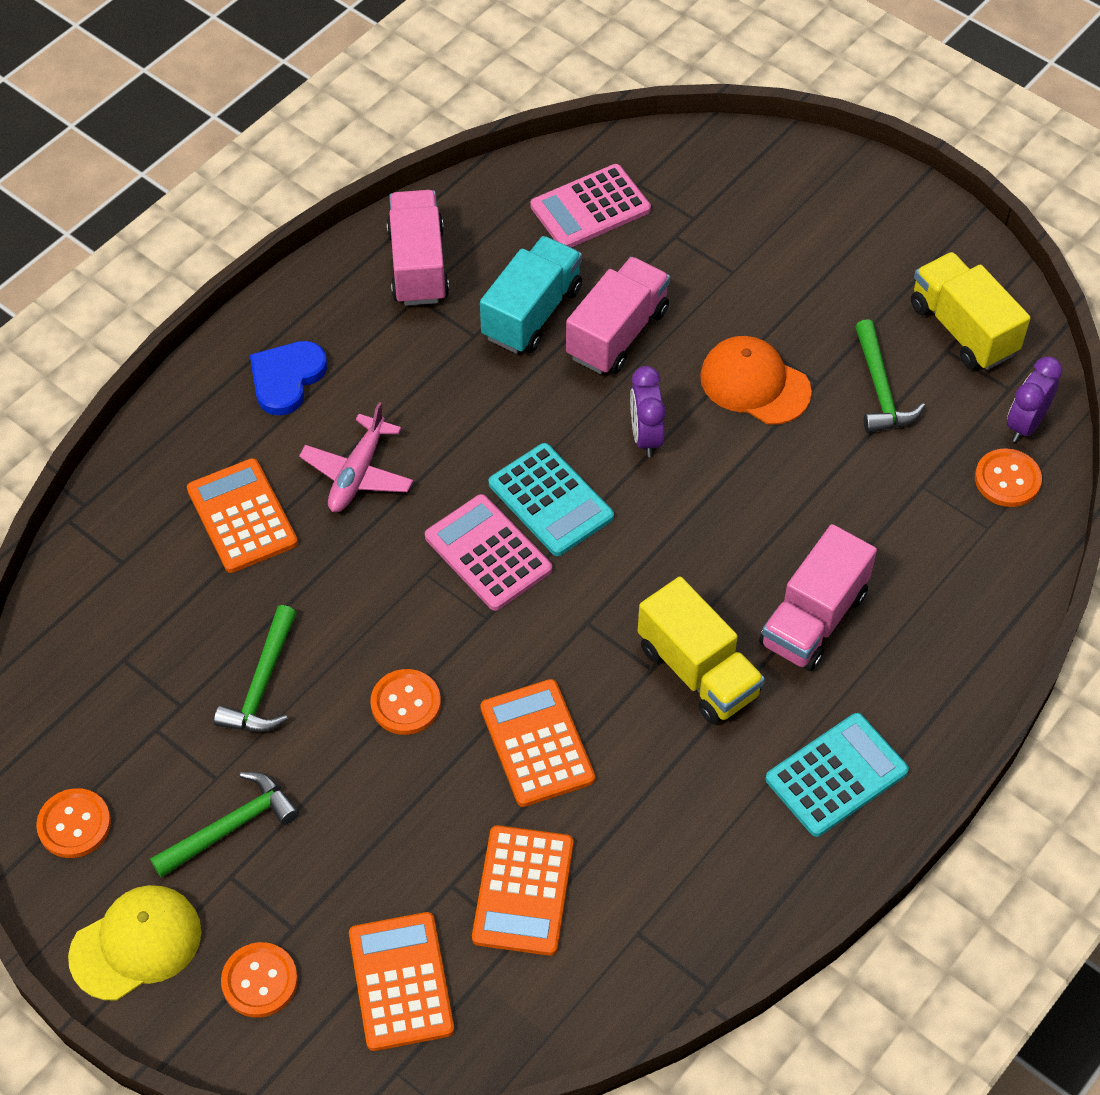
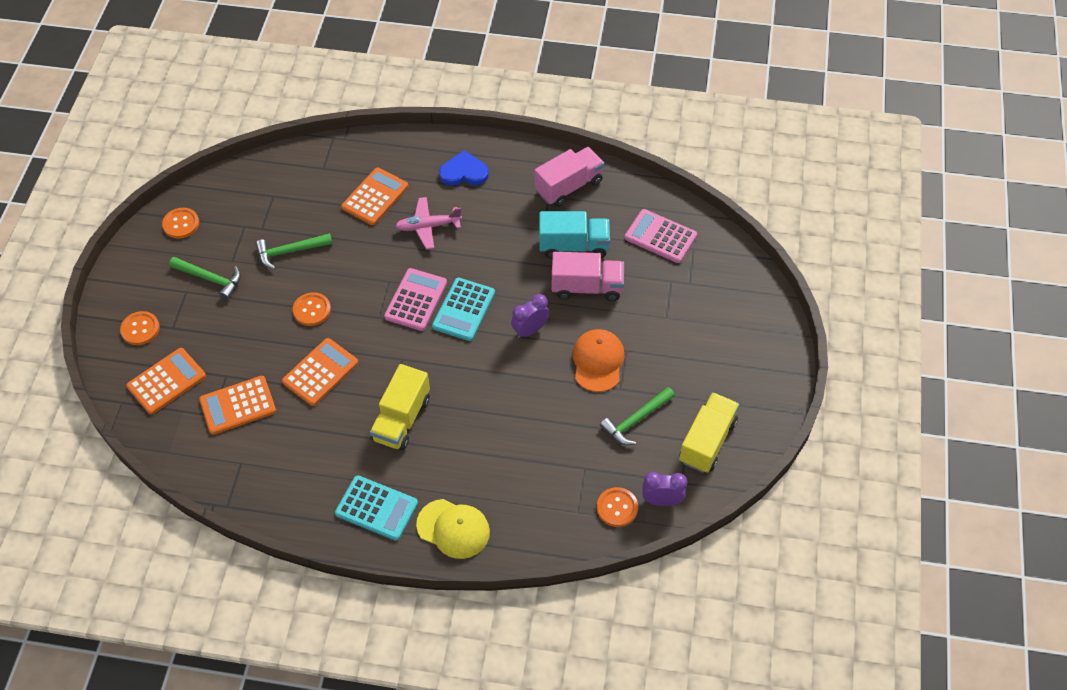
camera: 60 degrees right, 0 degrees up
(136, 944) = (135, 276): yellow cap -> yellow cap (453, 528)
(813, 619) = (465, 456): pink truck -> none

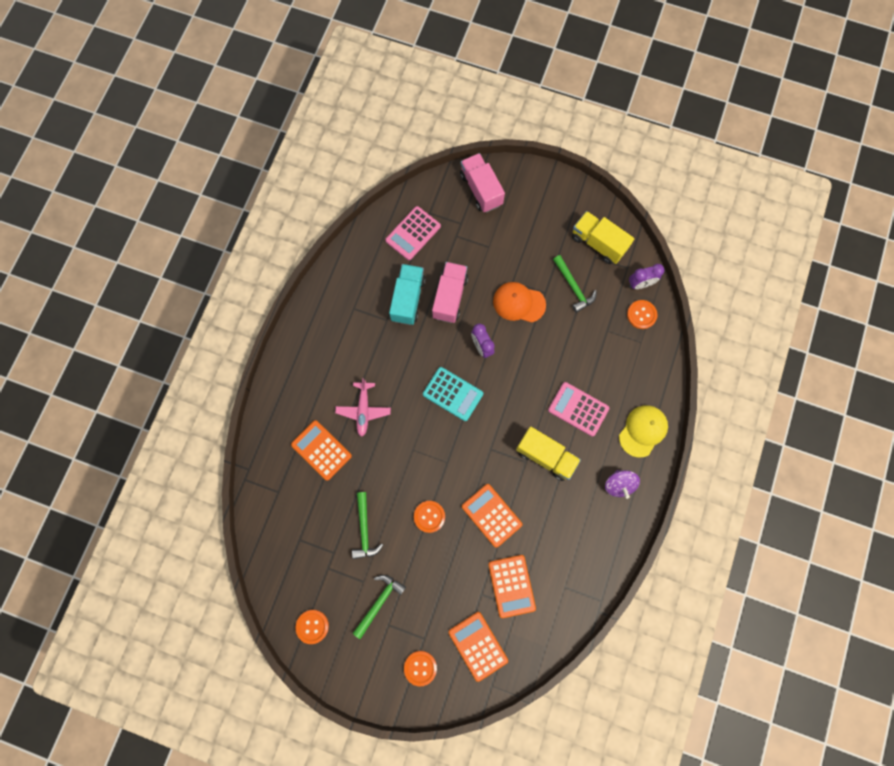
camera: 80 degrees left, 20 degrees up
(376, 508) = (619, 484): turquoise calculator -> purple spinning top
(416, 300) = (436, 430): pink calculator -> pink calculator (578, 409)
(464, 172) = (312, 372): blue heart -> none
(569, 186) = (347, 291): pink truck -> pink truck (481, 189)
(662, 500) = (640, 284): purple clock -> purple clock turned 120 degrees counterclockwise

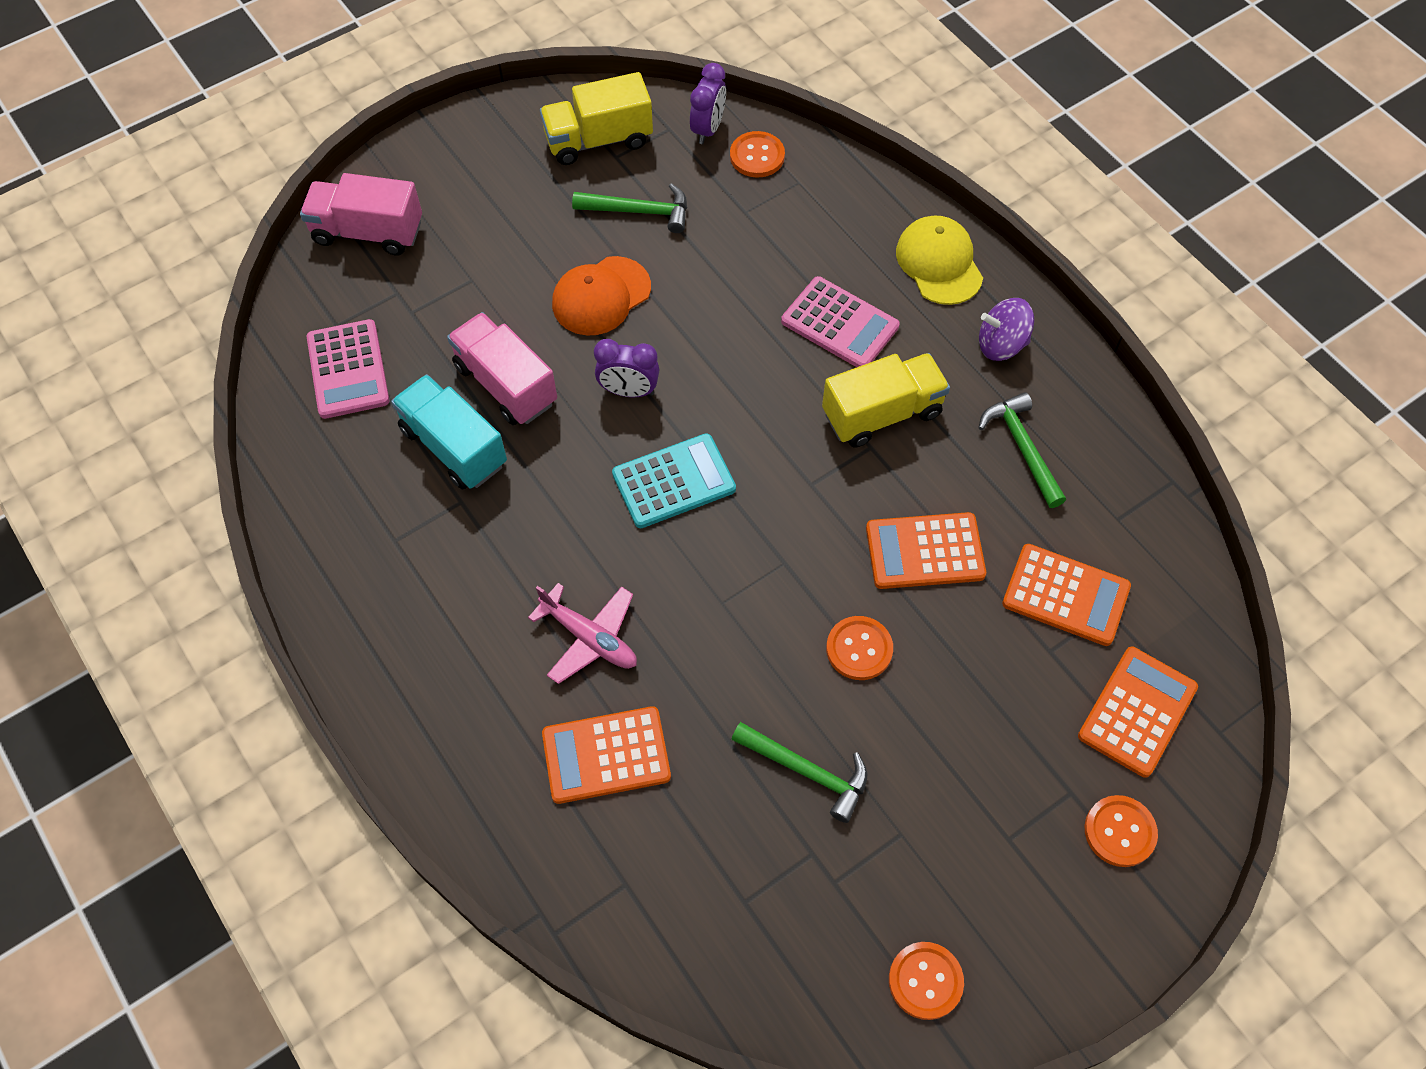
camera: 55 degrees left, 15 degrees down
(379, 602) = (957, 829): green hammer -> green hammer (1022, 448)
(478, 646) = (1137, 711): orange calculator -> orange calculator turned 120 degrees clockwise
(578, 409) = (840, 324): pink calculator -> pink calculator turned 120 degrees counterclockwise
(619, 484) = (1001, 344): purple spinning top -> purple spinning top turned 150 degrees clockwise

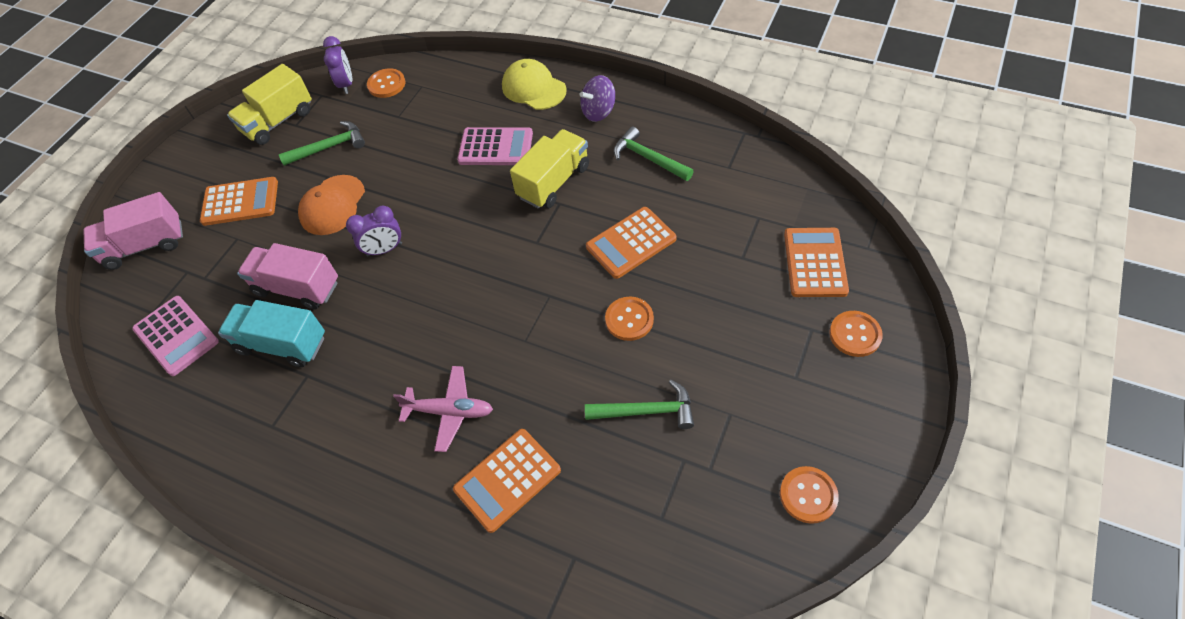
camera: 25 degrees left, 5 degrees down
(673, 481) = (447, 286): turquoise calculator -> none
(1066, 595) = (729, 222): orange calculator -> orange calculator (240, 202)

